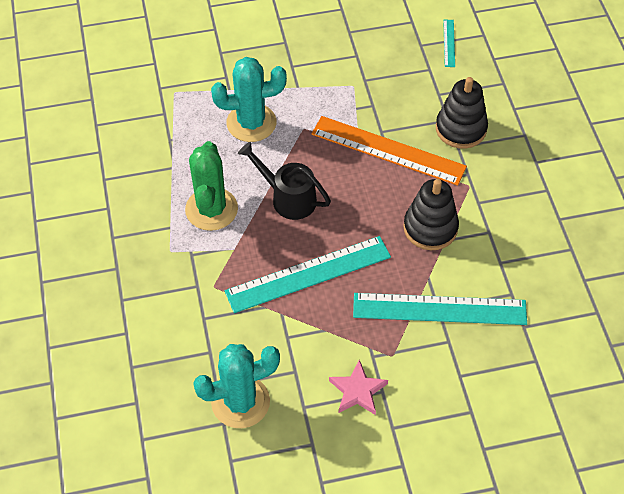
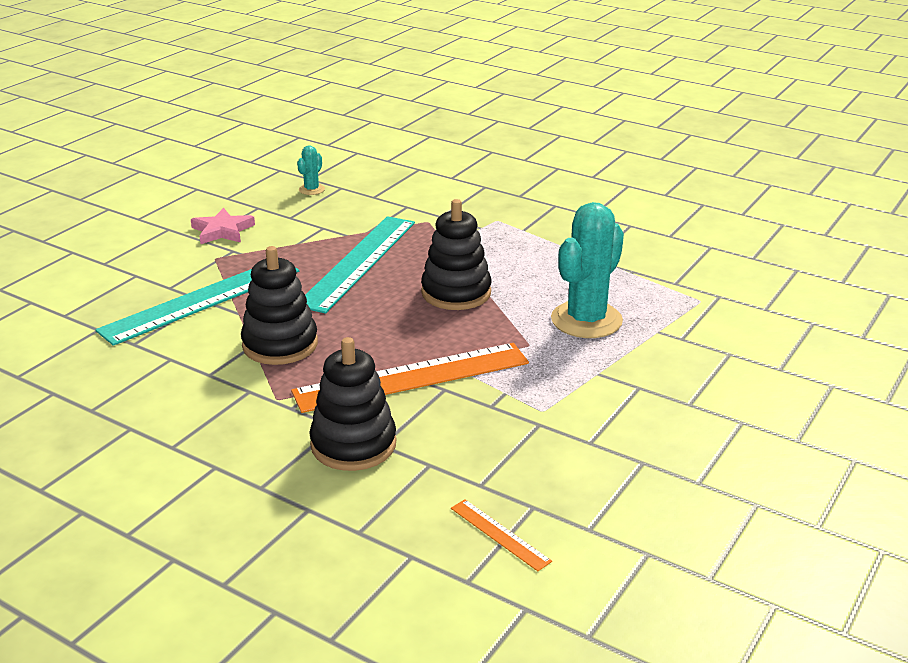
camera: 135 degrees right, 25 degrees down
(211, 209) = (509, 254): green cactus -> none
(240, 402) = (311, 189): turquoise cactus -> turquoise cactus, size x0.45
(288, 198) = (456, 293): black watering can -> black stacking toy
(449, 43) = (500, 534): turquoise ruler -> orange ruler

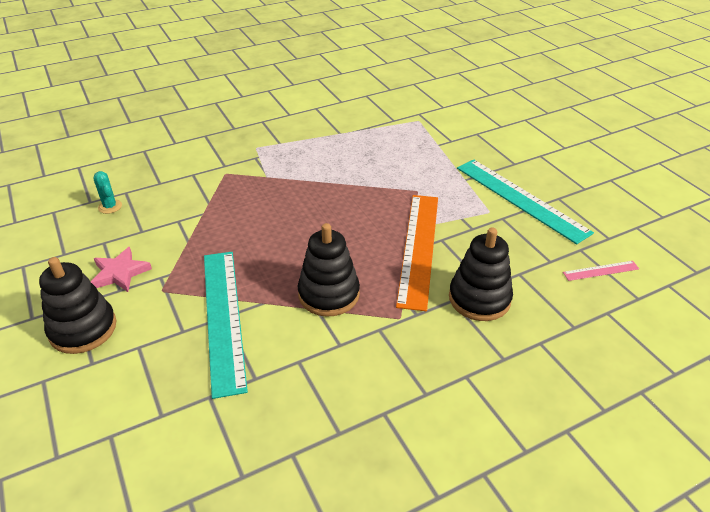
camera: 60 degrees left, 10 degrees up
(359, 262) = (249, 221): turquoise ruler -> turquoise ruler (521, 199)
(456, 293) = (332, 195): black stacking toy -> black stacking toy (83, 329)
(500, 534) = (600, 270): orange ruler -> pink ruler
(586, 320) = (407, 162): turquoise cactus -> none

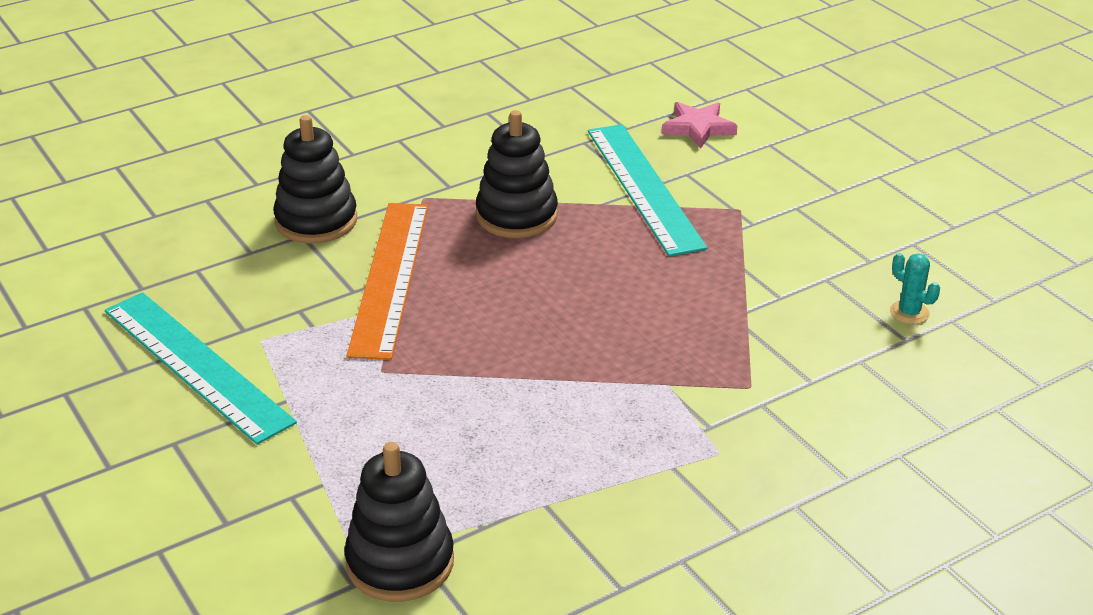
camera: 175 degrees right, 5 degrees down
(83, 329) = (806, 169): black stacking toy -> black stacking toy (400, 562)
(120, 273) = (811, 224): pink star -> pink star (698, 128)
(600, 270) = (129, 261): pink ruler -> none

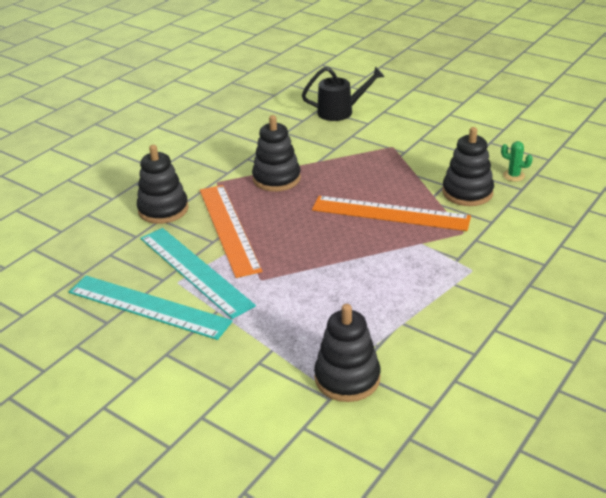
camera: 20 degrees left, 0 degrees up
(643, 187) = (334, 148): turquoise ruler -> turquoise ruler (194, 271)
(654, 321) = (390, 213): none -> orange ruler
(698, 128) = (341, 111): pink star -> black watering can
(807, 320) = (467, 192): none -> black stacking toy
(909, 313) = (513, 176): turquoise cactus -> green cactus

